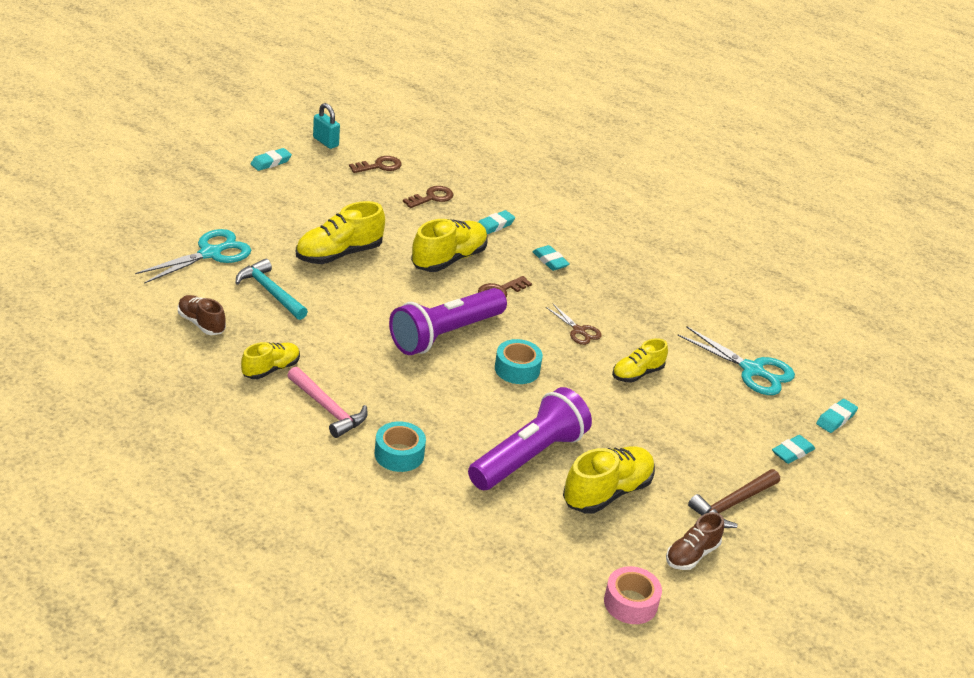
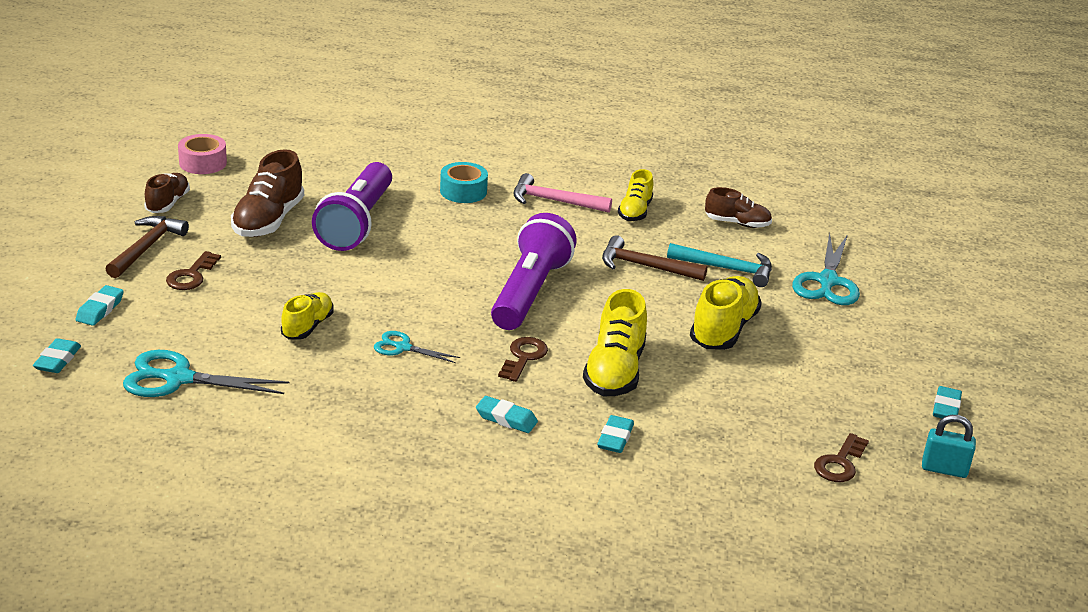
camera: 150 degrees right, 5 degrees down
(330, 319) = (645, 266): none -> brown hammer
(432, 197) = (727, 445): brown key -> brown key (191, 276)
(517, 369) = (431, 287): turquoise tape -> none
(579, 331) = (403, 347): brown scissors -> turquoise scissors
(607, 493) = (268, 220): yellow shoe -> brown shoe

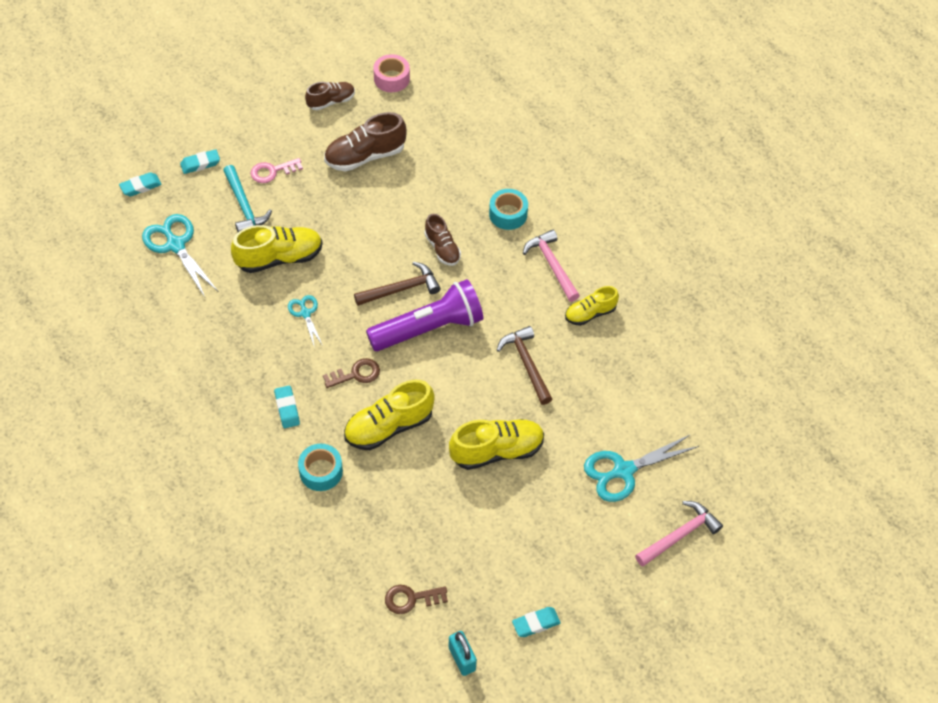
camera: 50 degrees right, 25 degrees up
(146, 248) = (277, 131): brown hammer -> brown hammer (401, 289)
(191, 276) = (272, 171): brown key -> pink key
(307, 327) = (279, 258): yellow shoe -> yellow shoe, size x1.61
(356, 223) = (410, 195): purple flashlight -> none
(615, 438) = (321, 471): turquoise eraser -> turquoise tape
(726, 269) = (574, 407): turquoise hammer -> turquoise hammer (244, 206)
(737, 223) = (642, 376): brown shoe -> brown shoe (442, 248)
(928, 291) = (679, 535): none -> pink hammer

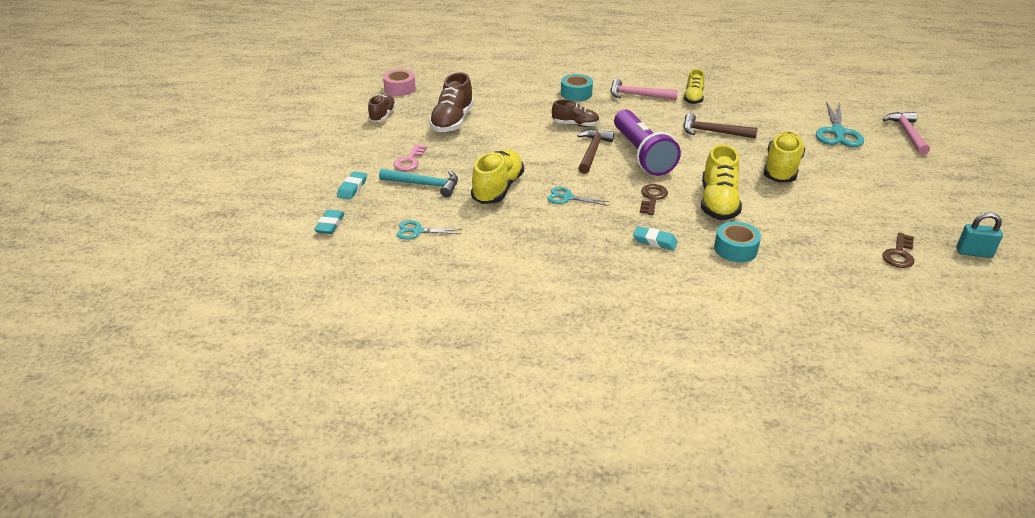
camera: 50 degrees left, 20 degrees down
(176, 245) = (418, 231): turquoise scissors -> turquoise scissors, size x0.56
(429, 328) = (641, 154): purple flashlight -> purple flashlight turned 150 degrees clockwise
(536, 623) = (955, 210): turquoise eraser -> none

